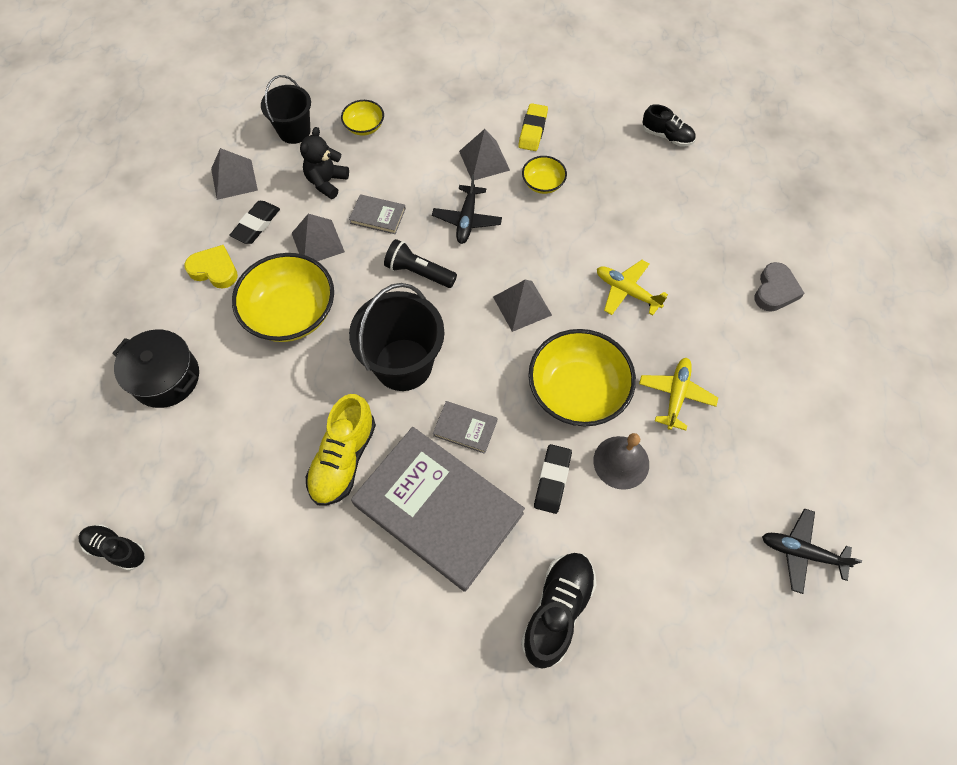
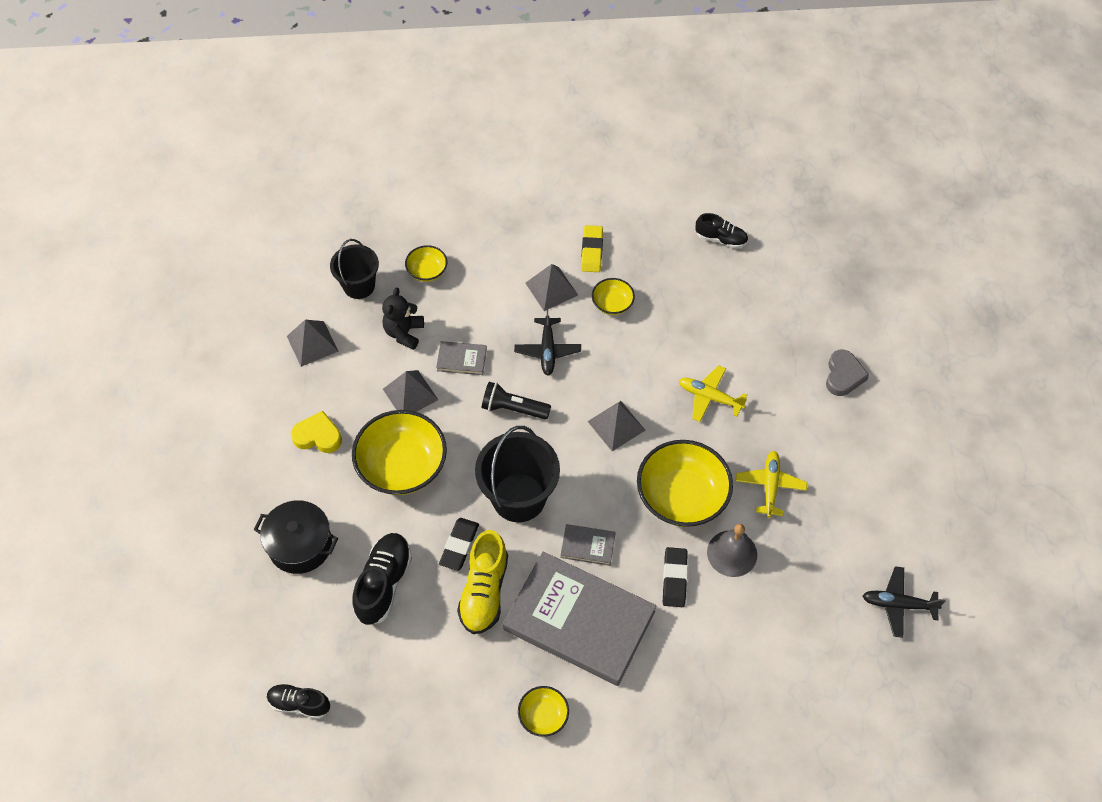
camera: 10 degrees left, 5 degrees down
(256, 225) = (346, 386): black eraser -> black eraser (459, 545)
(375, 611) = (543, 716): none -> yellow bowl
(557, 610) = (700, 688): black shoe -> black shoe (384, 583)

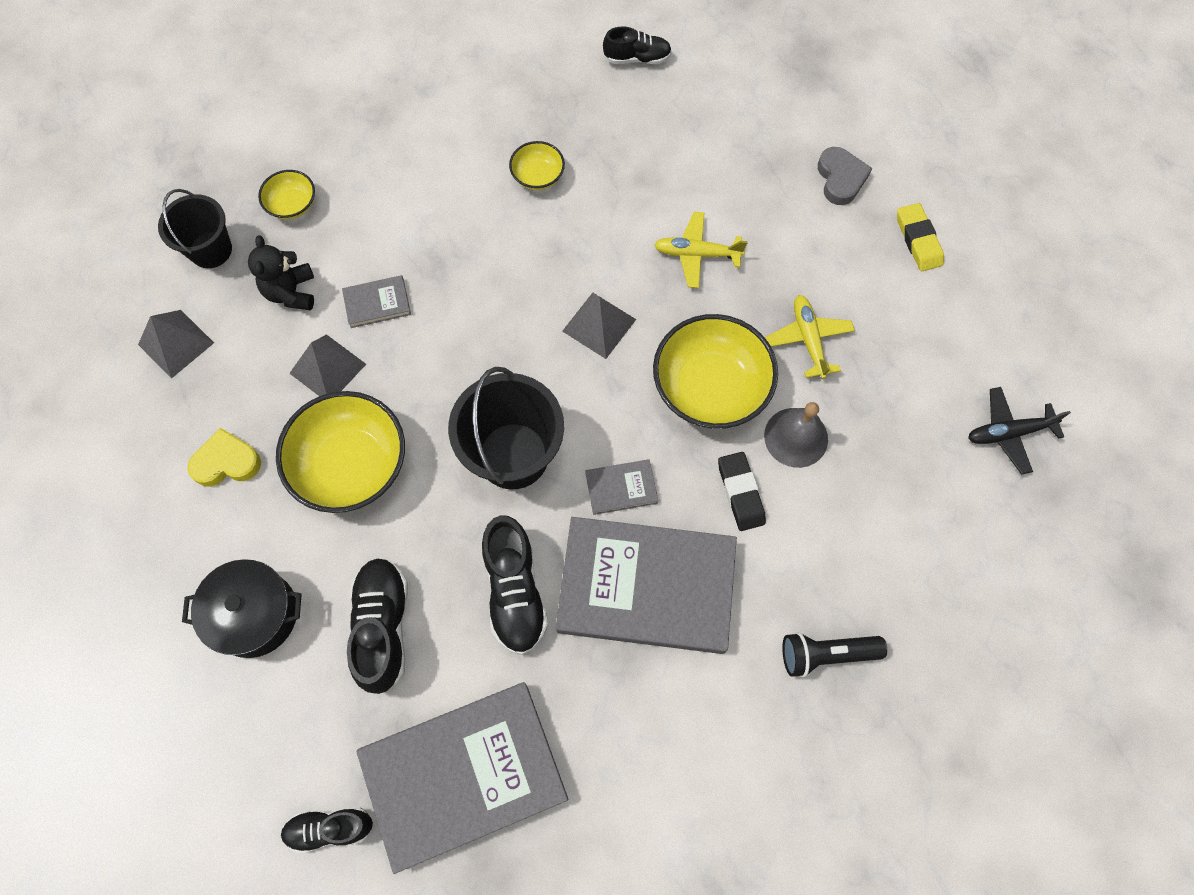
camera: 20 degrees left, 10 degrees up
(402, 702) = (464, 775): none -> grey book
(459, 545) = (461, 543): black eraser -> none
(484, 591) = (515, 591): yellow shoe -> black shoe
(513, 408) = (465, 344): black flashlight -> black flashlight (826, 654)
(543, 716) = (648, 726): yellow bowl -> none
(547, 350) = (480, 258): black plane -> none
(551, 289) = (456, 179): grey pyramid -> none
(592, 251) = (489, 118): yellow eraser -> yellow eraser (918, 240)

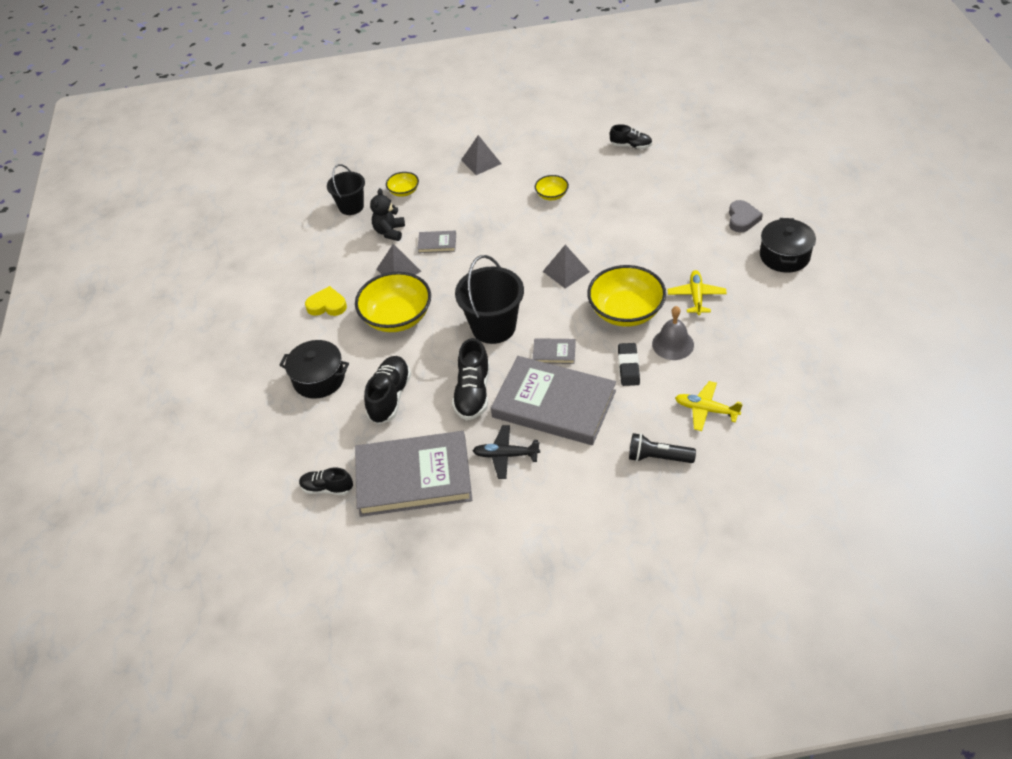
camera: 20 degrees right, 20 degrees down
(176, 343) = (317, 247): grey pyramid -> grey pyramid (481, 161)
(696, 254) = (638, 245): yellow plane -> yellow plane (706, 410)
(918, 240) = (784, 256): yellow eraser -> black pot
(1008, 433) = (815, 363): black plane -> black plane (505, 455)

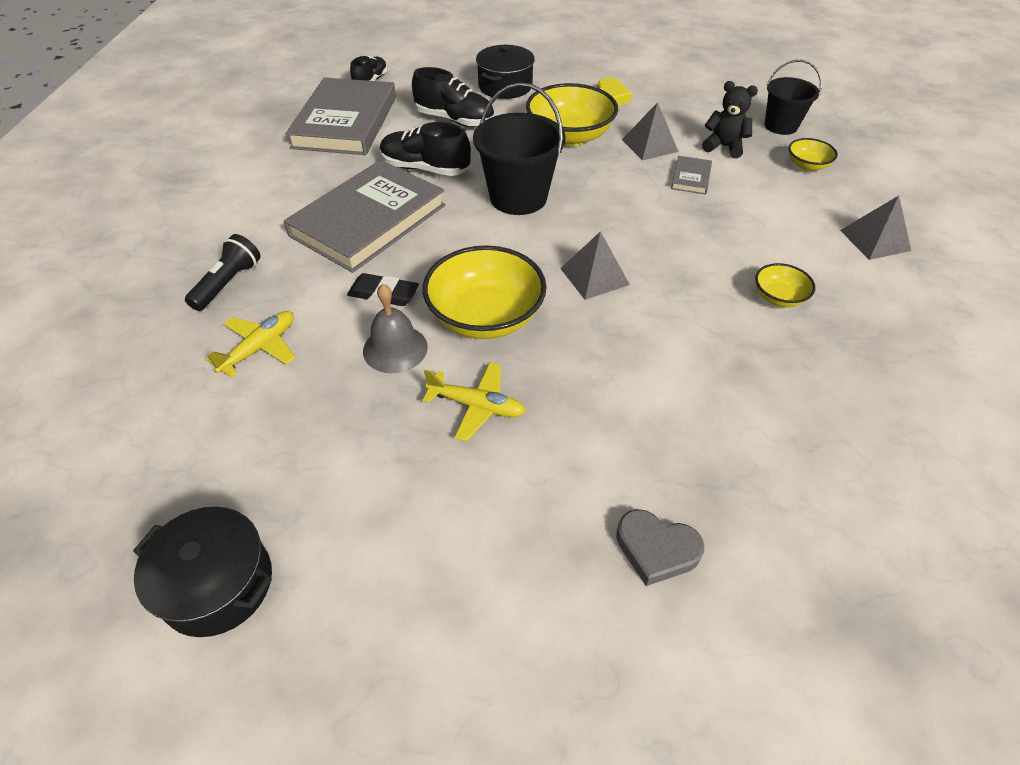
camera: 100 degrees right, 0 degrees up
(505, 455) = (326, 176): black plane -> none
(554, 353) = (448, 236): grey book -> none
(631, 146) = (925, 435): black shoe -> none
(784, 256) = (521, 583): black pot -> black pot (218, 584)

